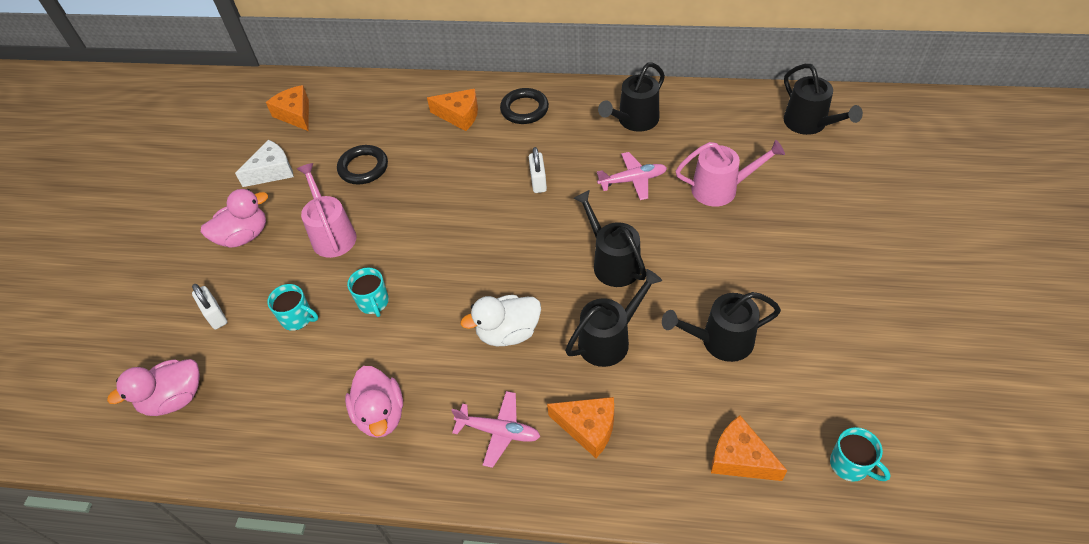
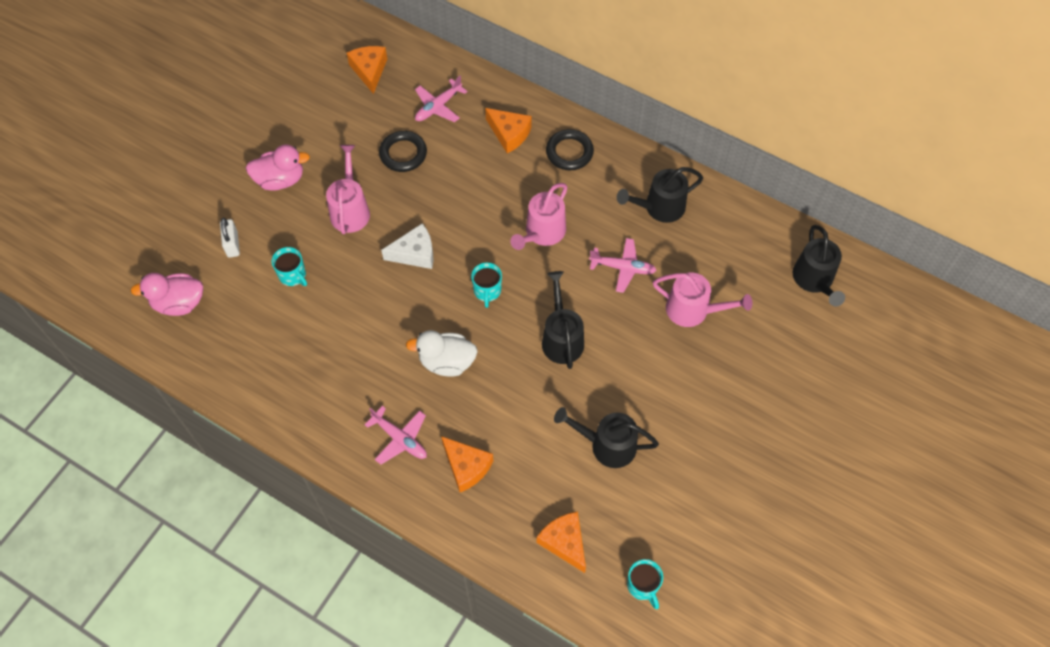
camera: 20 degrees right, 10 degrees up
(272, 171) = (327, 124): white cheese -> white cheese (415, 253)
(373, 303) = (356, 288): turquoise mug -> turquoise mug (487, 291)
(378, 118) = (438, 106): none -> pink plane
(380, 415) = (321, 385): pink duck -> none
(538, 181) = (542, 233): white padlock -> pink watering can
(609, 339) = (521, 404): black watering can -> none

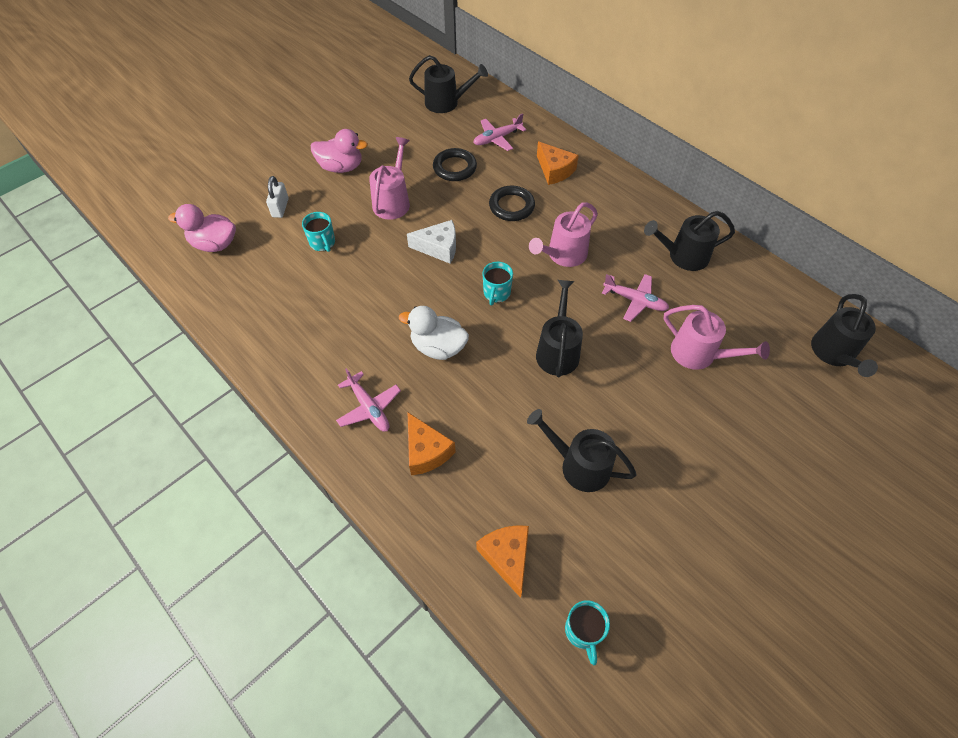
camera: 15 degrees right, 5 degrees down
(369, 71) = (446, 103): orange cheese -> black watering can
(569, 152) = (606, 194): black ring -> black ring (511, 206)

